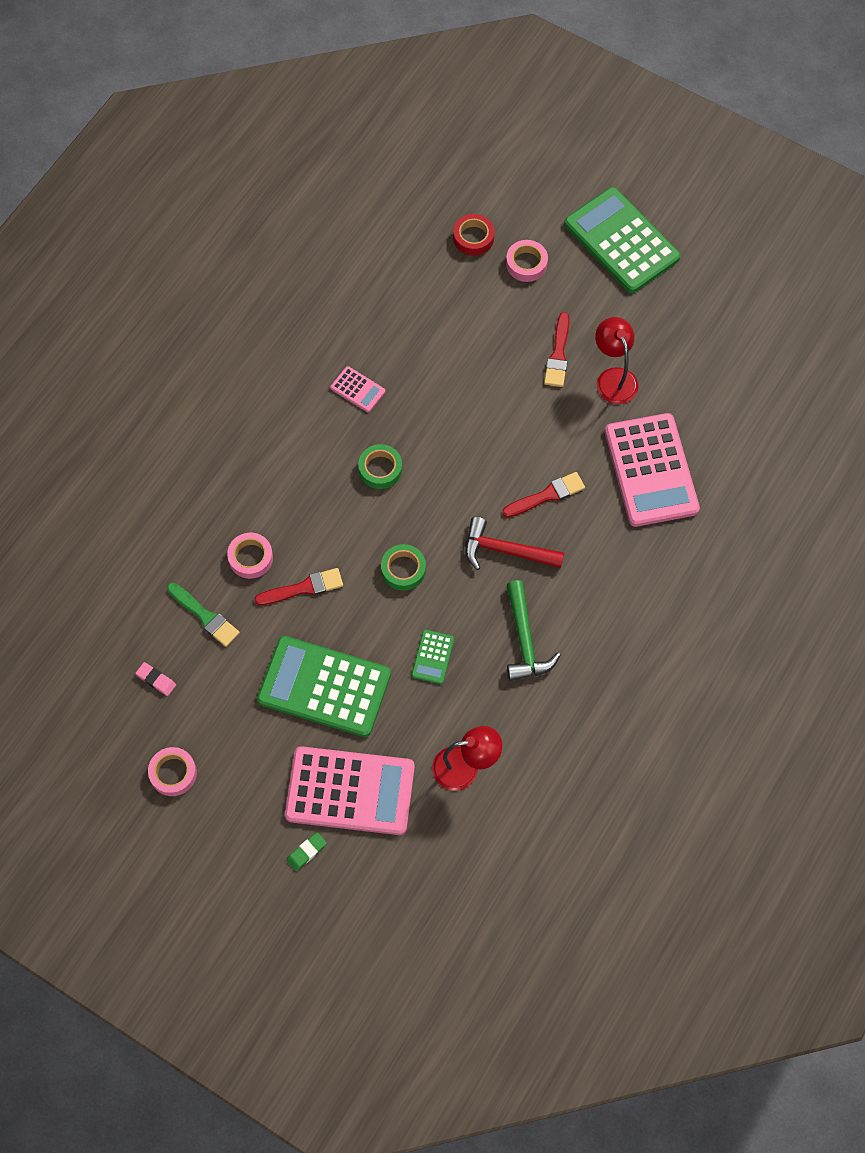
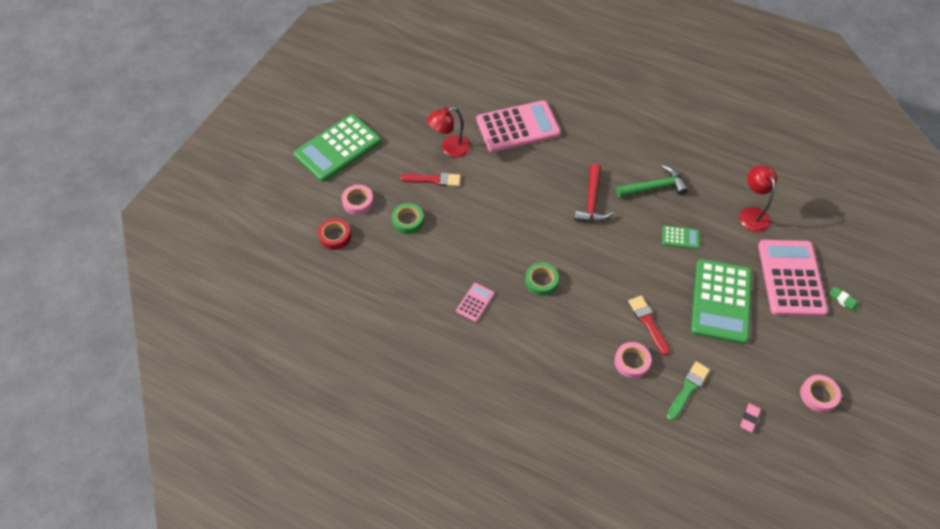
camera: 95 degrees left, 10 degrees down
(403, 569) = (619, 260): green tape -> green tape (408, 221)
(546, 495) = (546, 181): red brush -> none

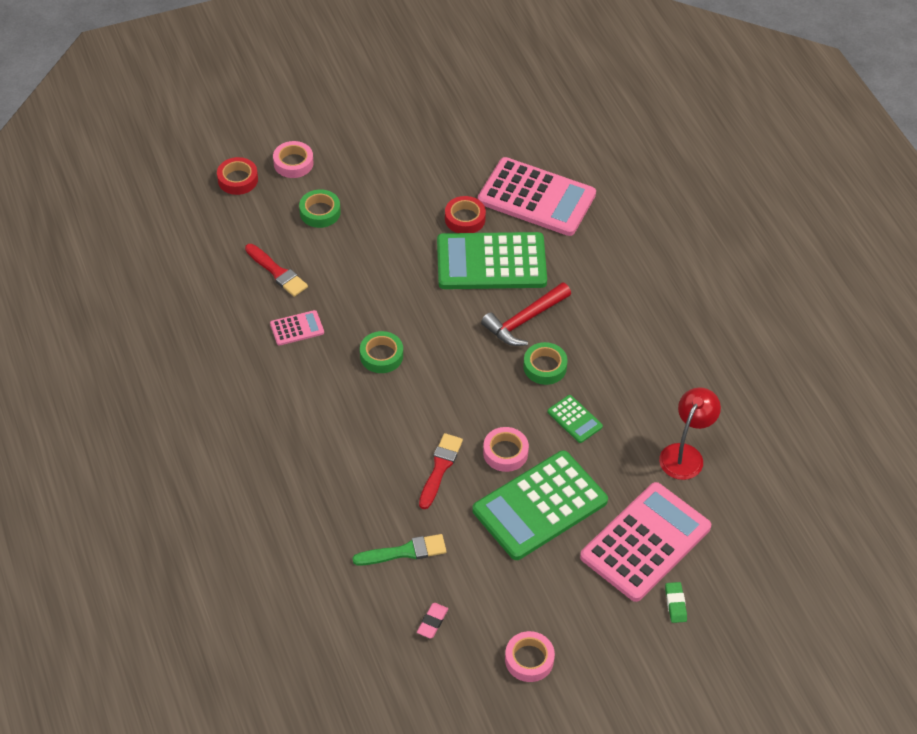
camera: 40 degrees right, 5 degrees down
(338, 148) = (331, 100): green calculator -> green calculator (491, 262)
(433, 180) = (389, 191): red brush -> red brush (277, 272)
(450, 148) = (440, 172): red lamp -> none
(494, 166) = (465, 219): none -> red tape
(631, 362) = (380, 488): pink tape -> pink tape (505, 452)
(632, 220) = (545, 367): none -> green tape
(654, 187) = (610, 354): green hammer -> none
(749, 418) = (432, 622): pink eraser -> pink eraser turned 45 degrees counterclockwise

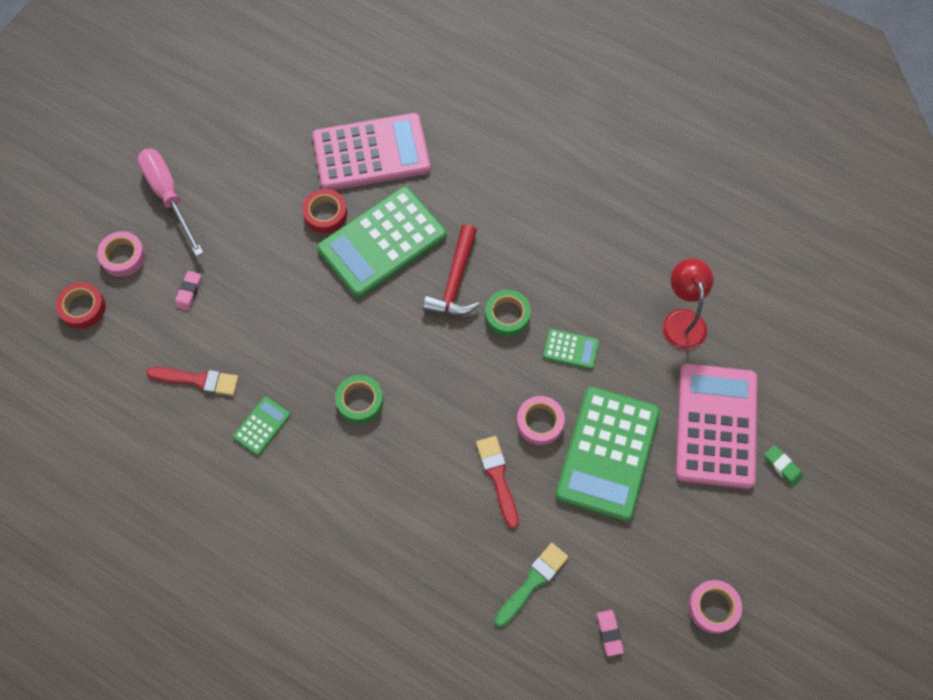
camera: 35 degrees left, 15 degrees up
(297, 328) = (262, 426): pink calculator -> green calculator
(320, 212) = (188, 292): green tape -> pink eraser
(359, 142) = (169, 196): none -> pink screwdriver

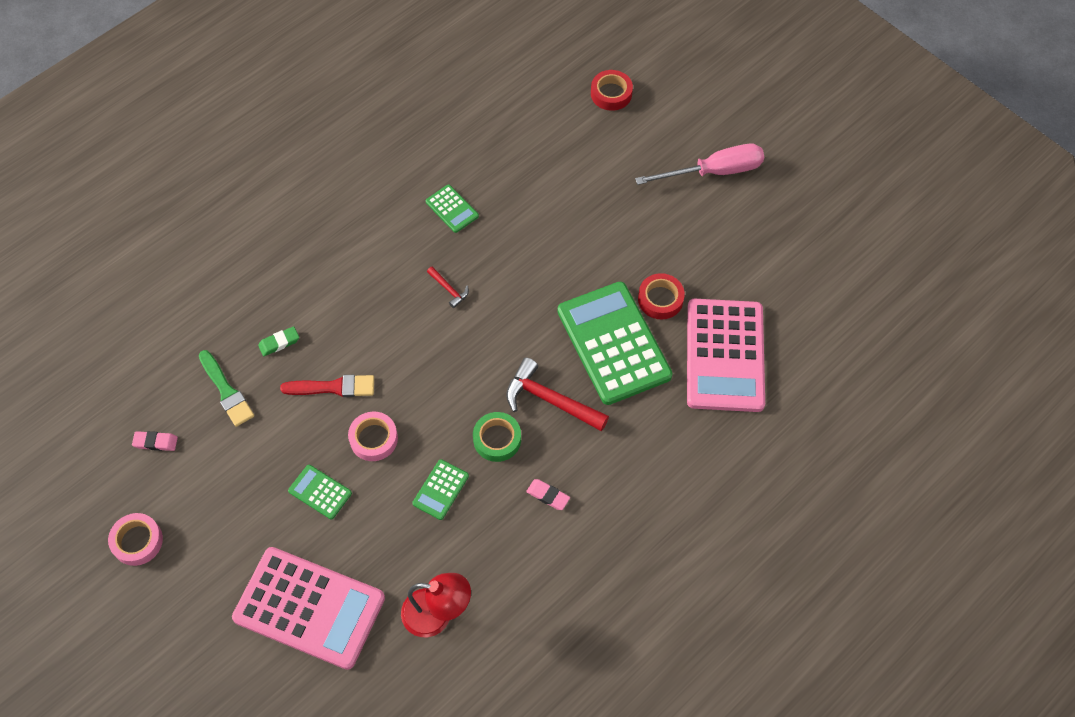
camera: 105 degrees right, 5 degrees down
(123, 256) = (656, 129): pink tape -> none
(188, 292) = (604, 173): pink eraser -> pink eraser (548, 496)
(197, 380) = (512, 167): red brush -> none
(360, 401) = (449, 289): green tape -> red hammer
(607, 453) = (320, 492): green calculator -> green calculator, size x0.44
(782, 466) = (242, 661): green eraser -> green eraser (279, 343)

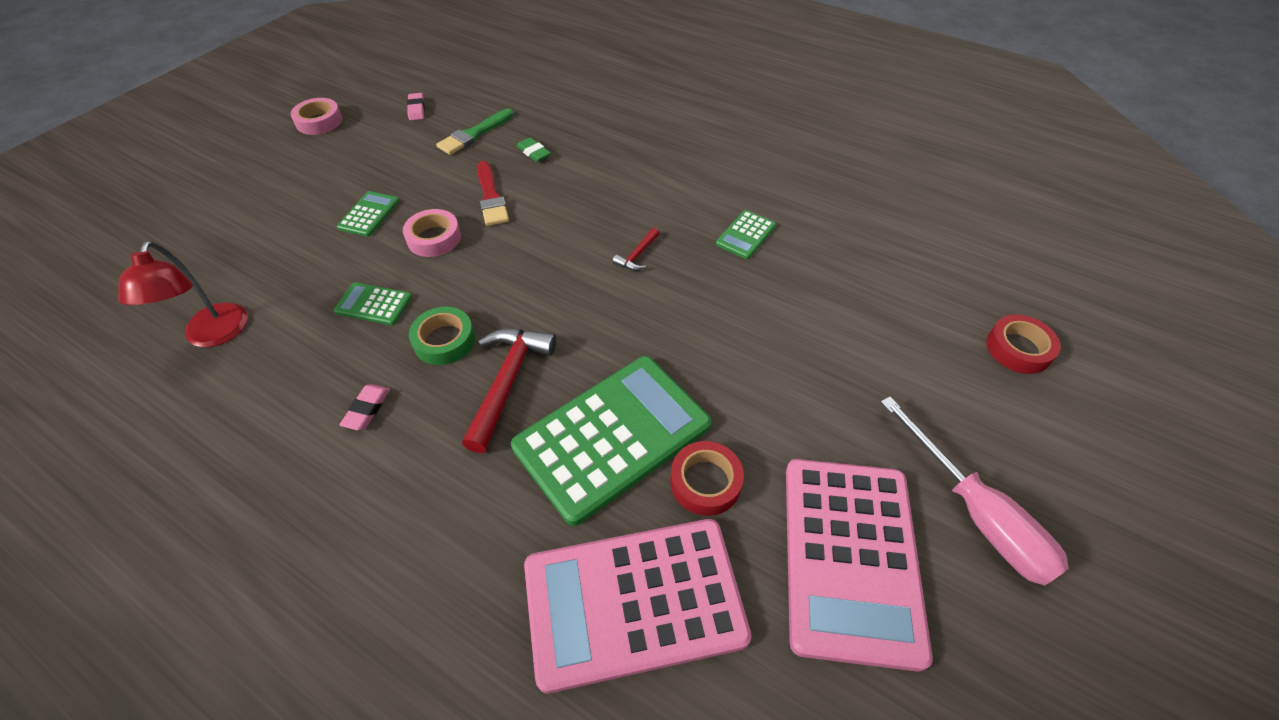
camera: 75 degrees right, 10 degrees down
(309, 608) = (238, 235): pink calculator -> pink calculator (850, 557)

